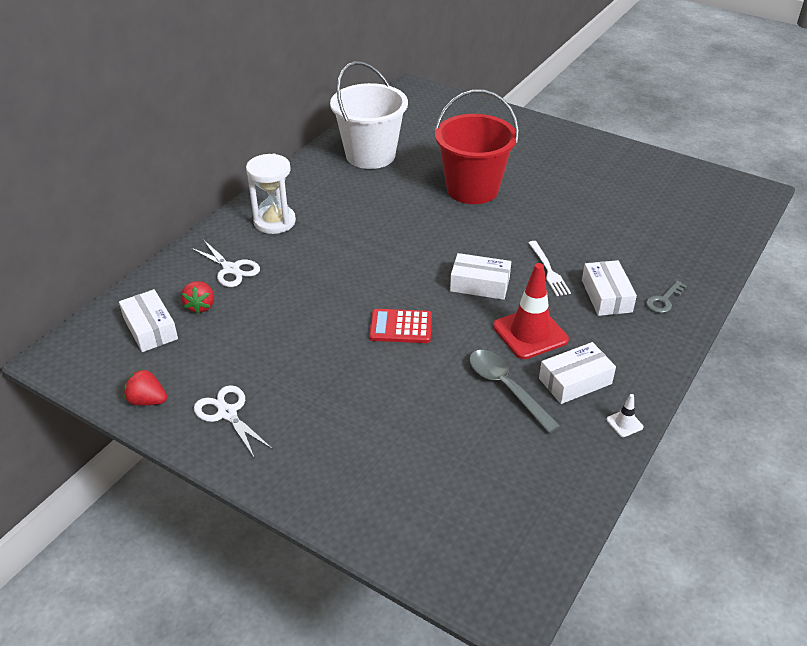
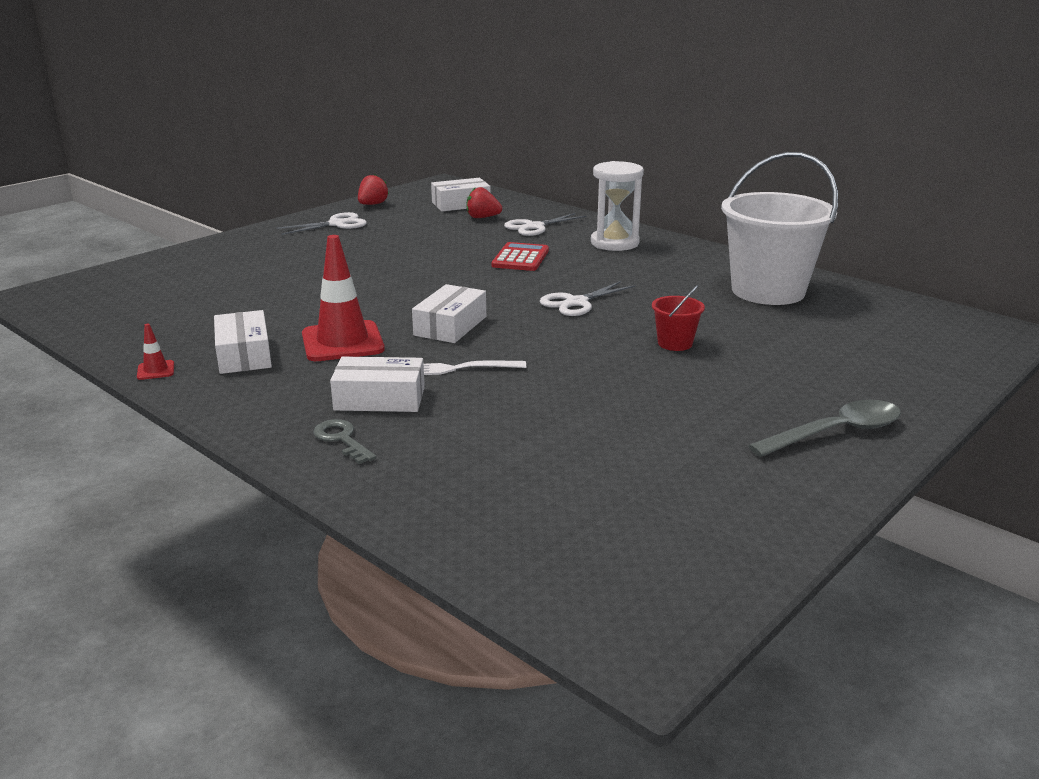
camera: 100 degrees right, 15 degrees down
(401, 327) = (400, 284): red calculator -> red calculator (520, 258)
(415, 231) = (576, 303): none -> white scissors
(472, 189) = (675, 343): red bucket -> red bucket, size x0.42
(506, 388) = (267, 320): grey spoon -> grey spoon (835, 433)
(624, 423) = (156, 370): white traffic cone -> red traffic cone

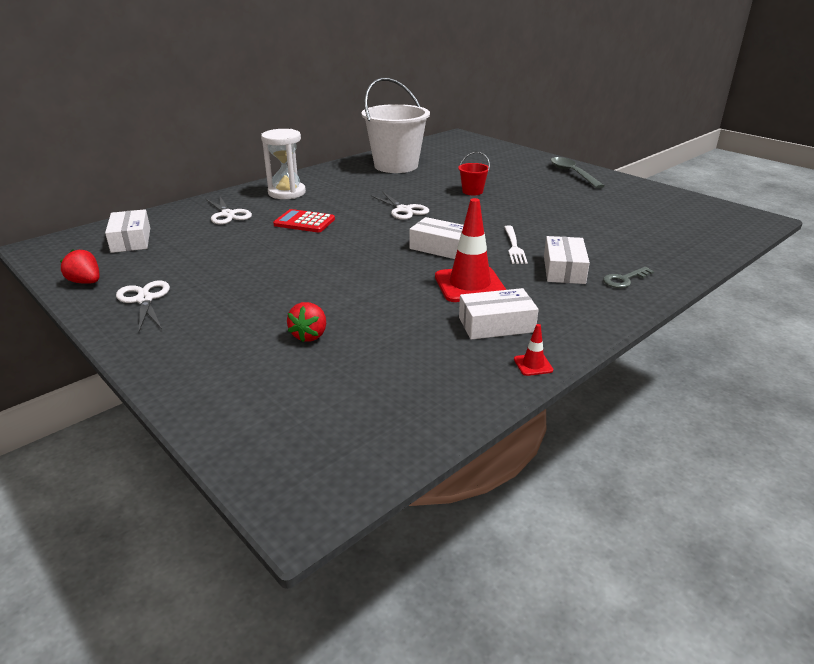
camera: 85 degrees left, 5 degrees up
(482, 217) = (183, 232): red strawberry -> red strawberry (310, 335)

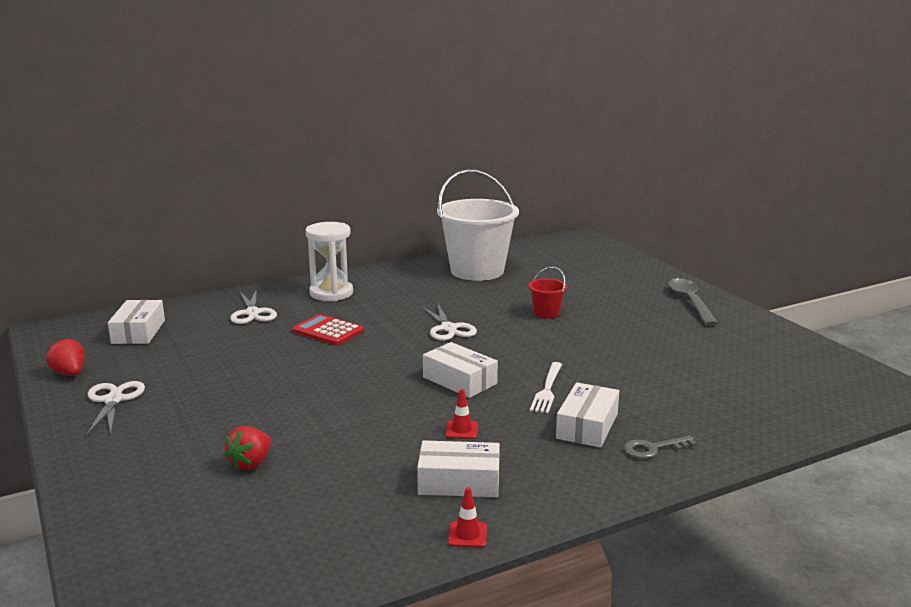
camera: 15 degrees right, 10 degrees down
(469, 285) = (461, 430): red traffic cone -> red traffic cone, size x0.43

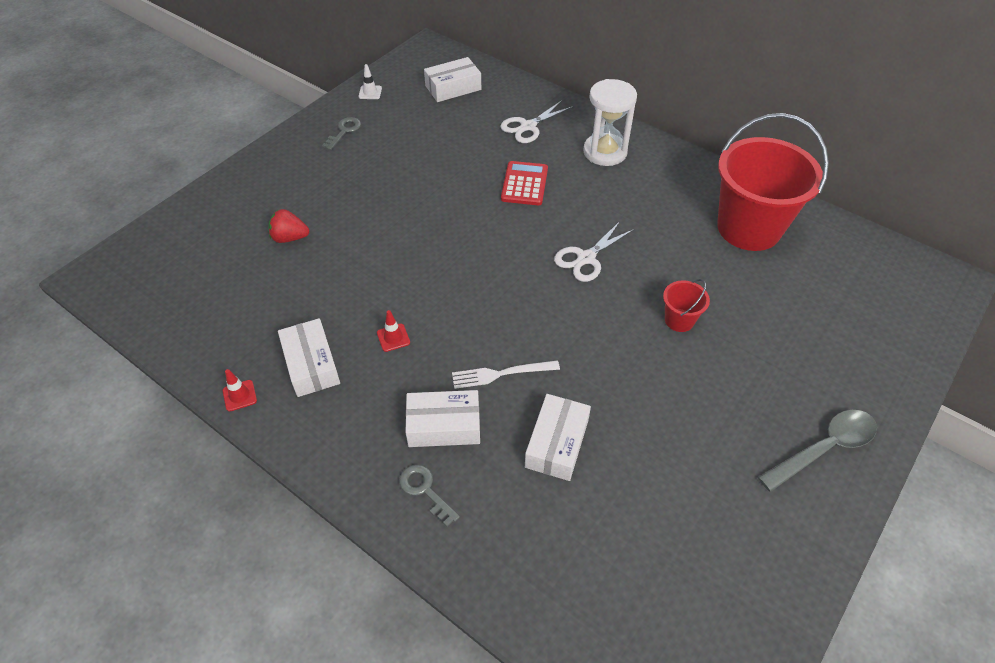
camera: 65 degrees right, 30 degrees up
(70, 373) = (370, 92): red strawberry -> white traffic cone
(113, 400) = (344, 131): white scissors -> grey key
(459, 380) = (482, 304): white box -> white box (557, 443)
(477, 271) = (749, 228): white bucket -> red bucket

